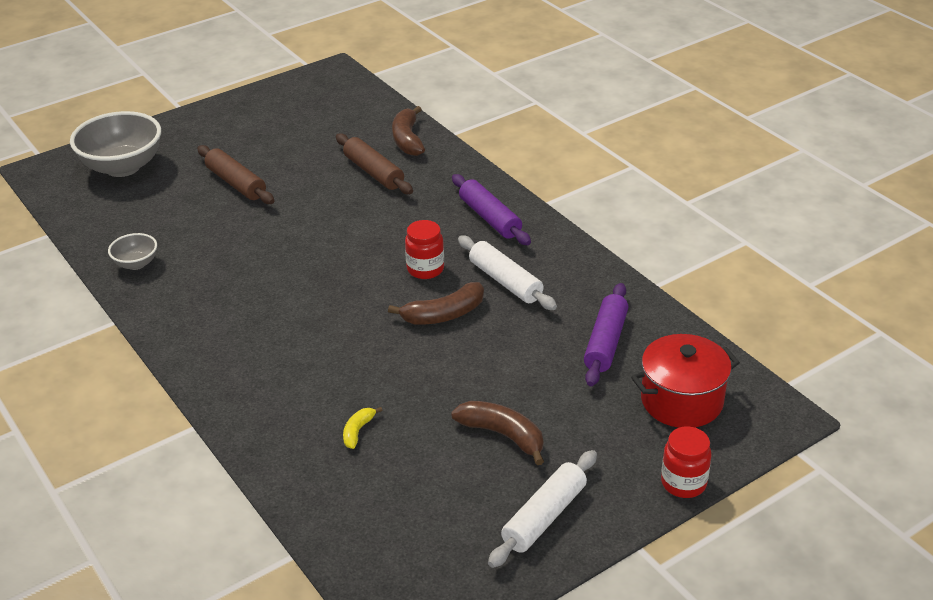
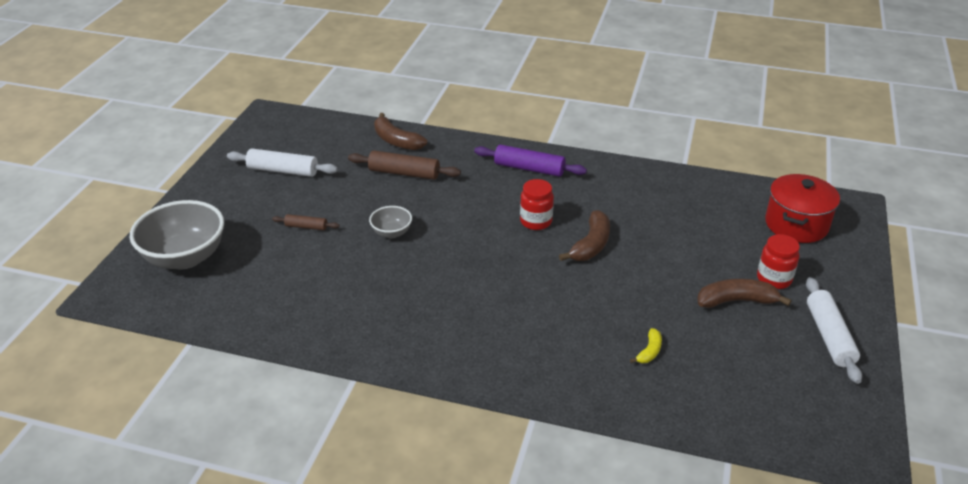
camera: 40 degrees left, 0 degrees up
(136, 264) = (309, 325): grey bowl -> grey bowl (391, 233)
(236, 183) = (306, 227): brown rolling pin -> brown rolling pin, size x0.55
(358, 431) = (649, 351): yellow banana -> yellow banana turned 135 degrees counterclockwise
(505, 281) = (598, 204): white rolling pin -> white rolling pin (283, 170)
(605, 342) = (709, 212): purple rolling pin -> none
(683, 483) = (865, 271): red jar -> red jar (774, 279)

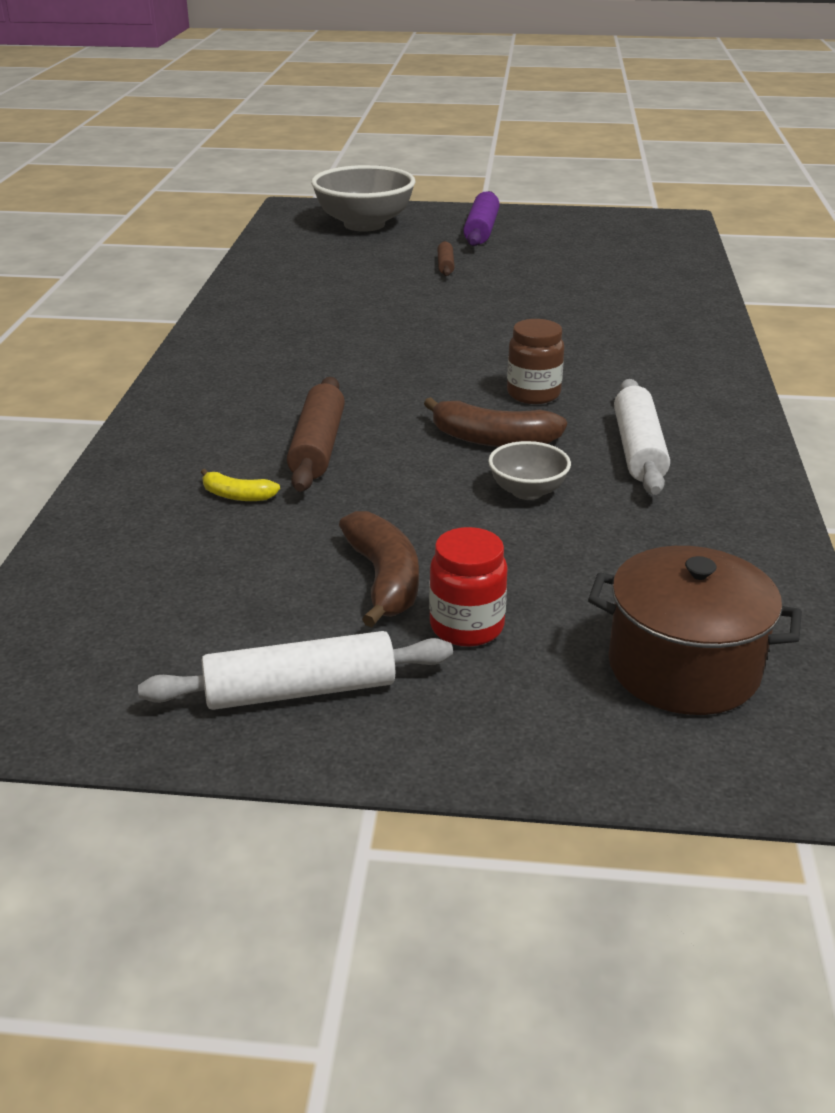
camera: 80 degrees right, 5 degrees down
(283, 170) = (555, 241): white rolling pin -> white rolling pin (638, 449)
(391, 233) = (455, 308): grey bowl -> grey bowl (527, 491)
(396, 141) = (678, 289): brown banana -> none
(404, 173) = (599, 301): brown rolling pin -> brown rolling pin (317, 447)
(529, 168) = (680, 380): purple rolling pin -> purple rolling pin (481, 230)
(536, 221) = (533, 394): red jar -> brown jar
(796, 224) = (683, 668): red pot -> brown pot

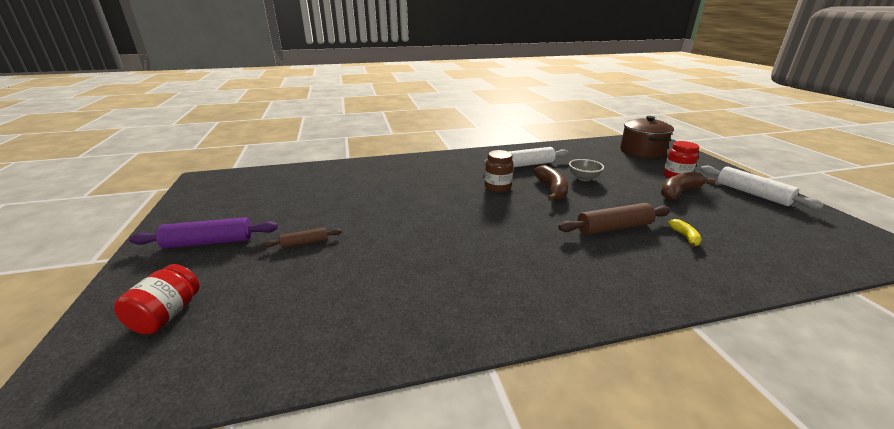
camera: 110 degrees left, 5 degrees down
(364, 225) = (167, 315): grey bowl -> red jar

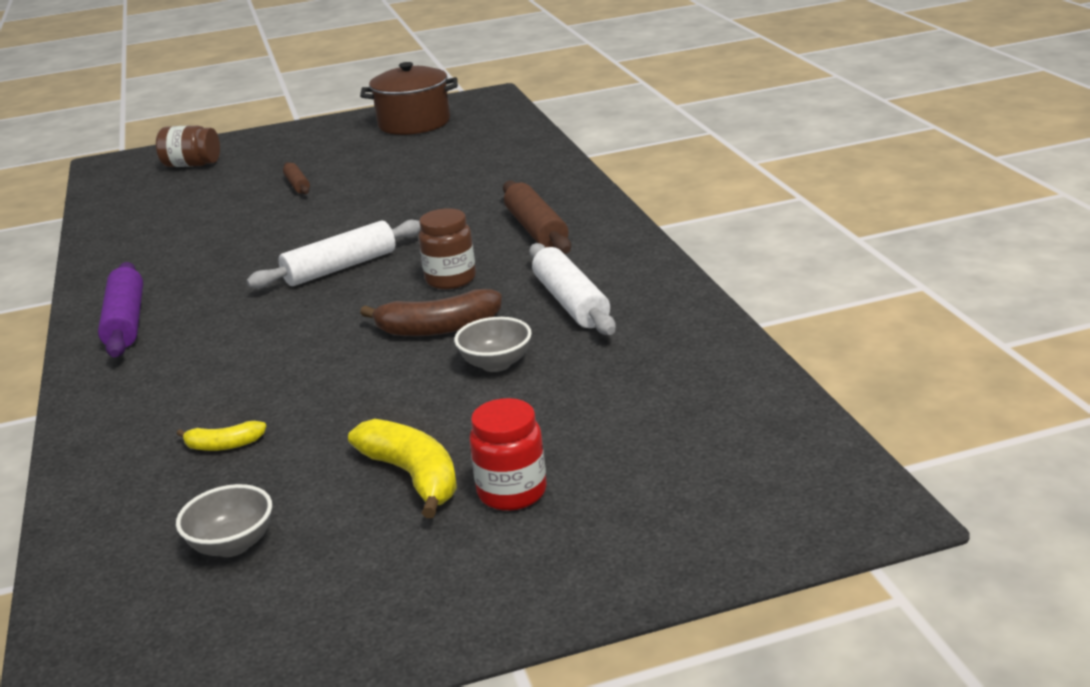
camera: 90 degrees right, 0 degrees up
(167, 315) = (192, 165): red jar -> brown jar
(209, 242) = (312, 145): purple rolling pin -> purple rolling pin (126, 322)
(614, 228) = (276, 379): brown rolling pin -> brown rolling pin (536, 230)
(642, 151) = (711, 467): brown pot -> brown pot (414, 123)
(678, 192) = (413, 476): brown banana -> yellow banana
(752, 193) = (395, 593): white rolling pin -> white rolling pin (340, 268)
(759, 227) = (232, 545): none -> grey bowl

